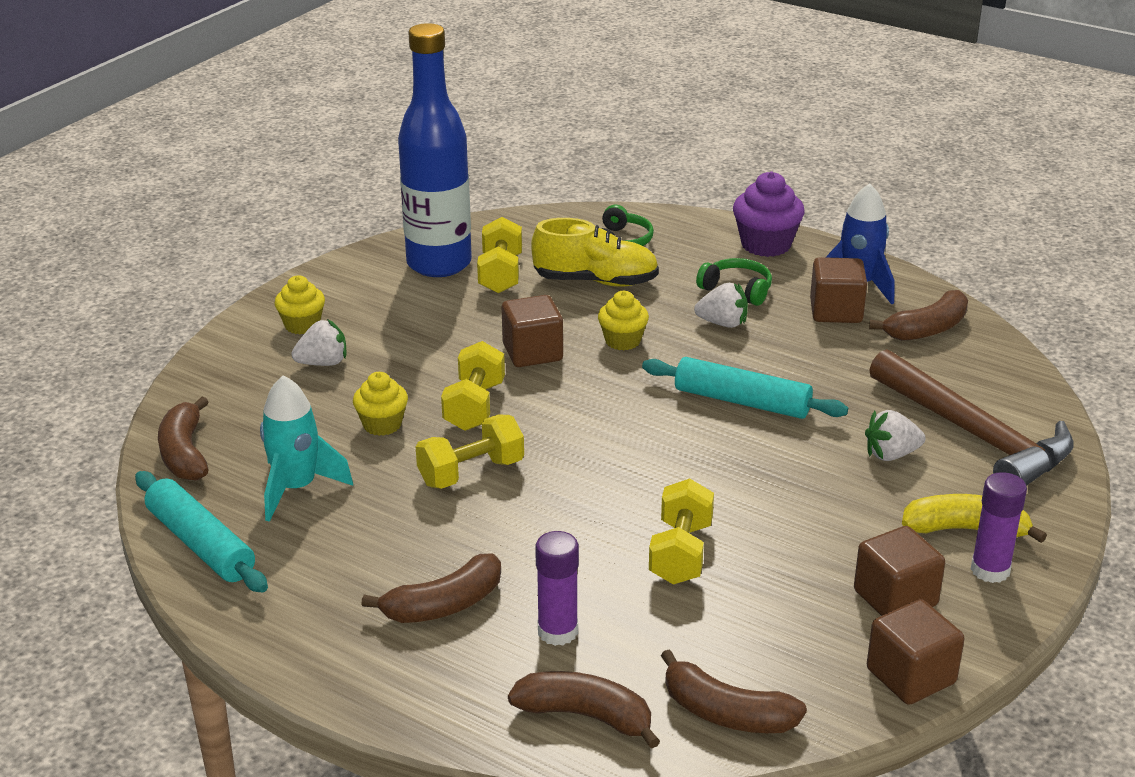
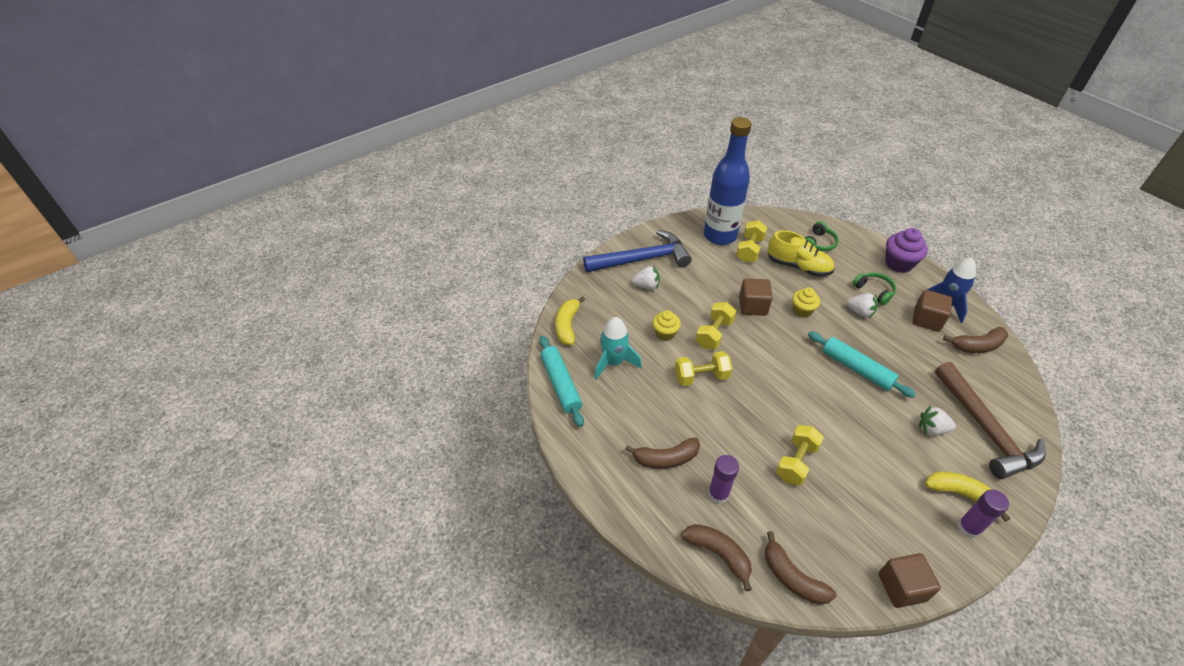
camera: 20 degrees right, 15 degrees up
(185, 453) = (567, 326): brown banana -> yellow banana
(302, 325) = (642, 259): yellow cupcake -> blue hammer
(895, 598) = (907, 530): brown cube -> none

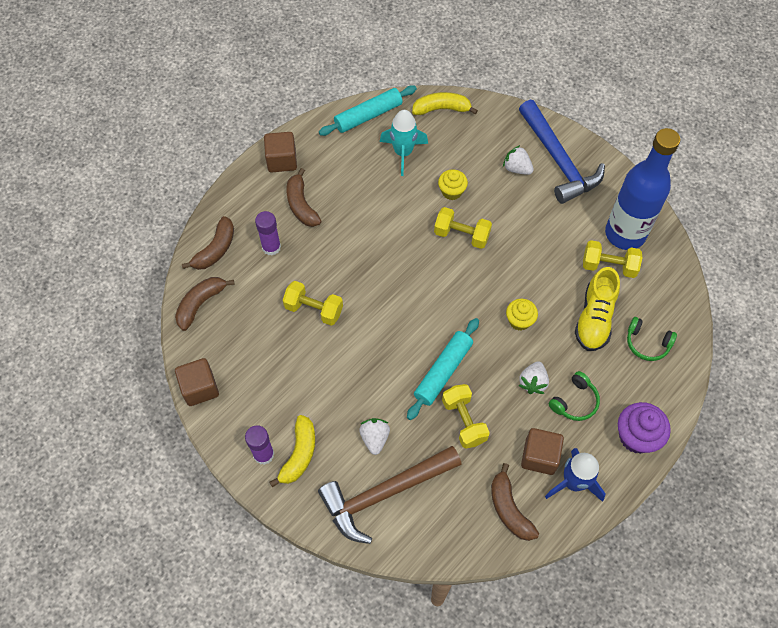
camera: 80 degrees right, 15 degrees up
(646, 286) = (517, 168): white strawberry -> white strawberry turned 135 degrees clockwise
(701, 377) = (401, 227): yellow dumbbell -> yellow dumbbell (464, 421)
(752, 306) = (513, 271): brown cube -> brown cube (282, 160)

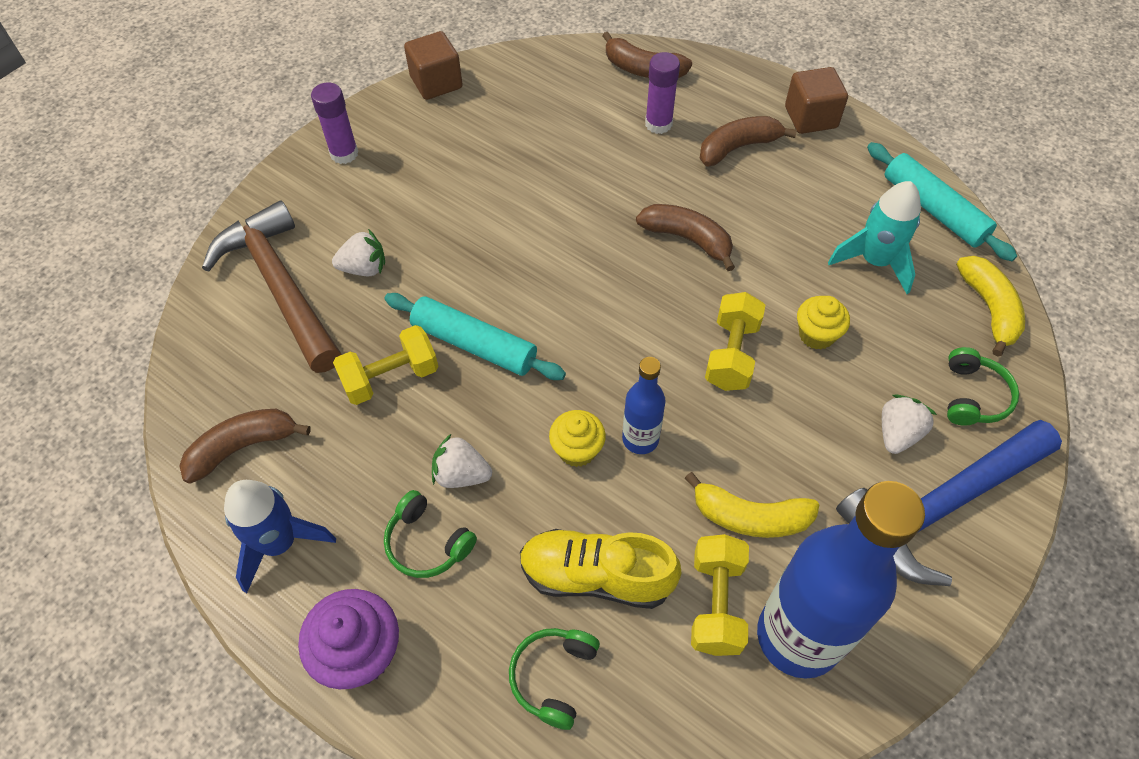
camera: 85 degrees right, 5 degrees down
(200, 304) = (557, 67): brown banana -> brown banana (687, 239)
(299, 454) = (342, 189): yellow banana -> yellow banana (750, 517)
(314, 309) = (564, 180): yellow dumbbell -> none
(496, 130) = (973, 396): none -> green headphones
(514, 288) = (640, 439): none -> blue bottle
(539, 456) = (328, 488): brown cube -> none

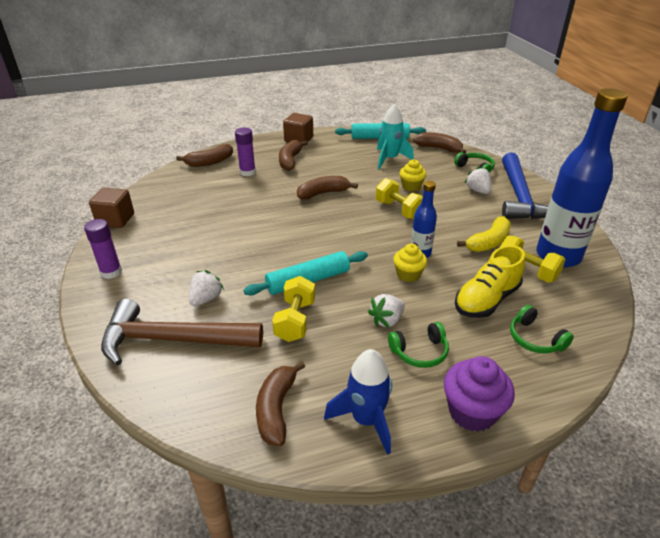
camera: 55 degrees left, 20 degrees down
(989, 309) = (439, 148): yellow banana -> brown banana

